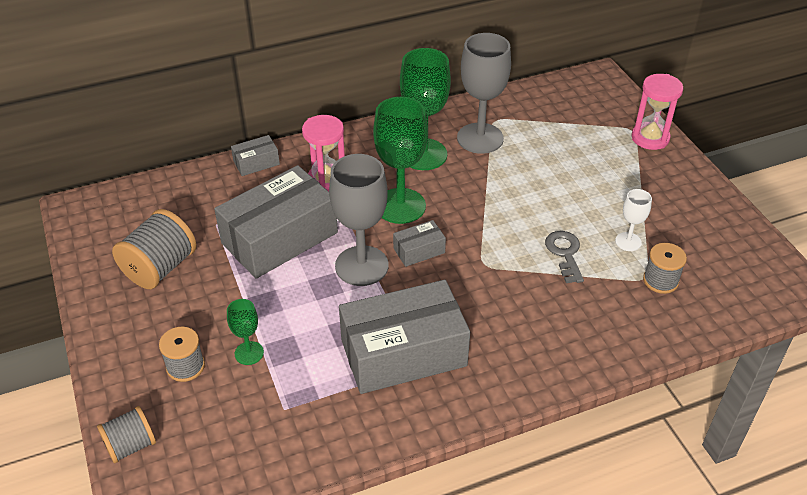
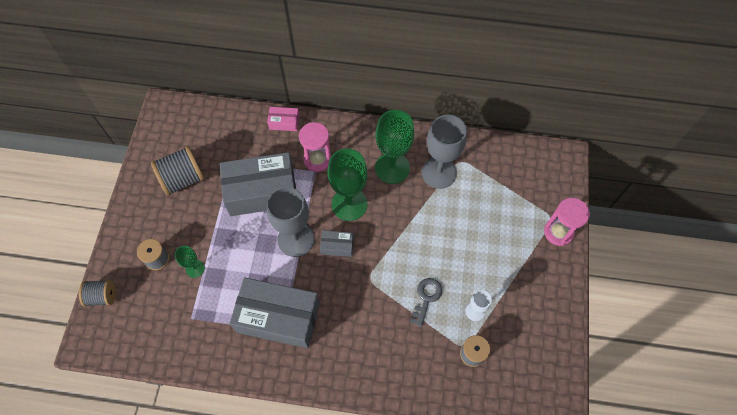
camera: 30 degrees right, 20 degrees up
(256, 163) = (284, 122): grey box -> pink box

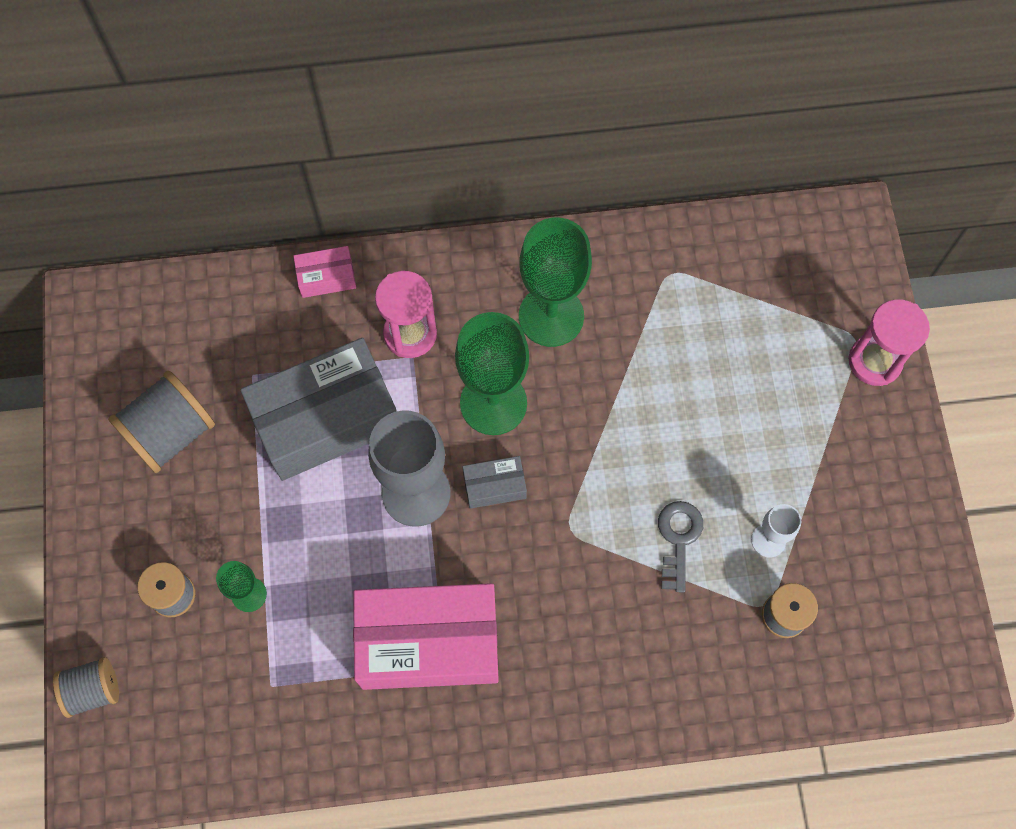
camera: 15 degrees left, 5 degrees up
(278, 317) = (428, 642): grey box -> pink box
(439, 172) = (637, 304): grey goblet -> none

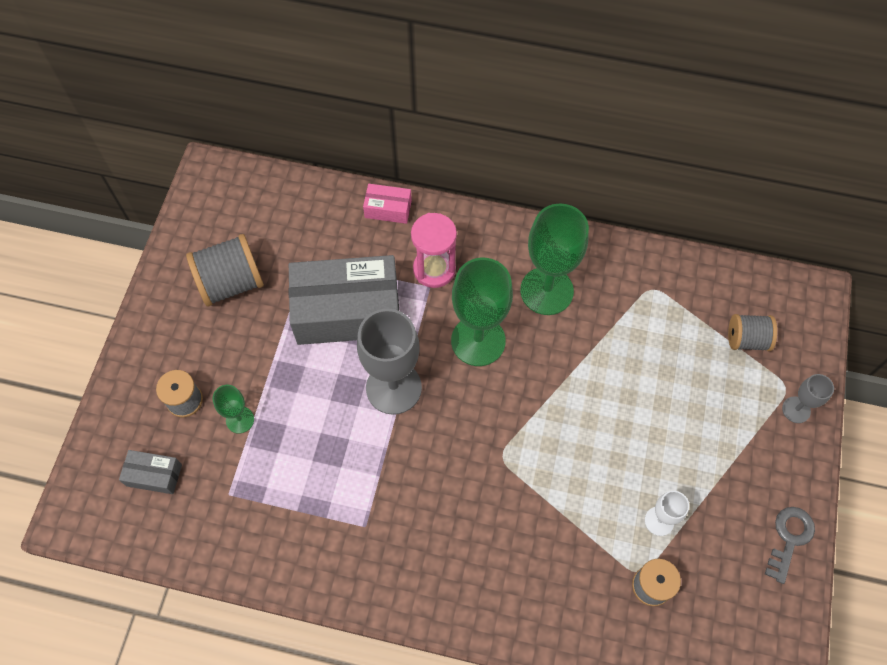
camera: 20 degrees right, 5 degrees down
(93, 690) = (99, 450): grey spool -> grey spool (747, 339)
(428, 642) = (360, 504): pink box -> none
(494, 486) = (455, 403): grey box -> grey box (154, 475)
(678, 539) = (586, 494): grey key -> grey key (789, 538)
(874, 361) = (796, 409): pink hourglass -> grey goblet

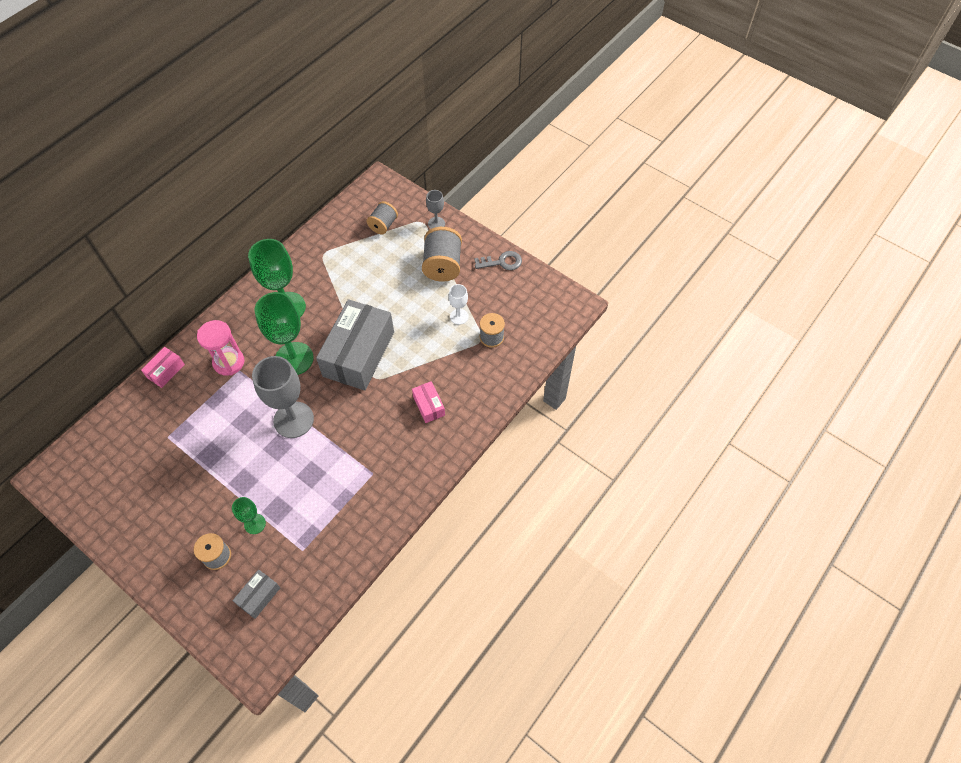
camera: 65 degrees left, 5 degrees down
(231, 283) = (148, 492): grey spool -> grey spool (442, 265)
(347, 311) = (222, 426): grey box -> grey box (359, 354)
(496, 550) = (429, 406): none -> pink box
(789, 538) = (502, 262): grey key -> grey key turned 120 degrees clockwise

